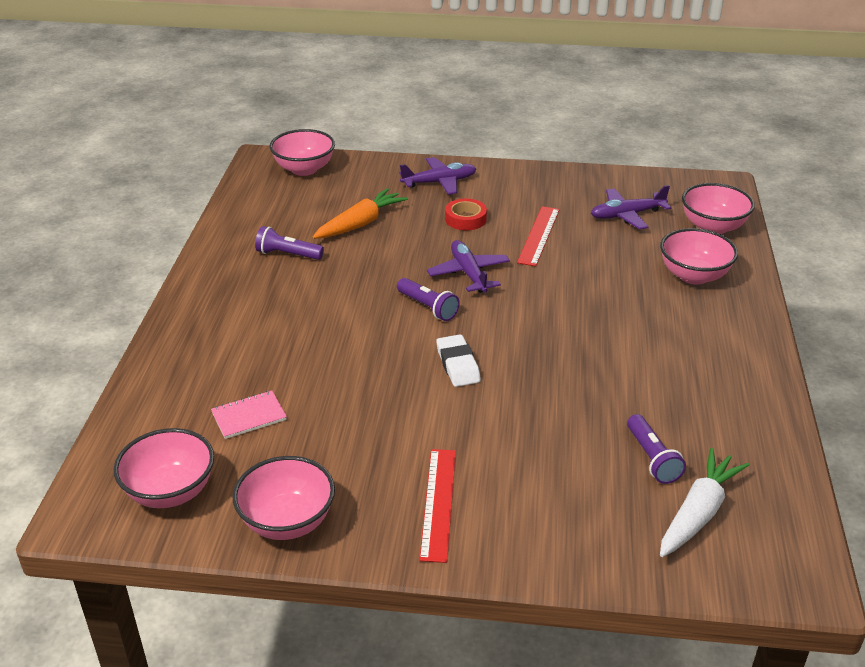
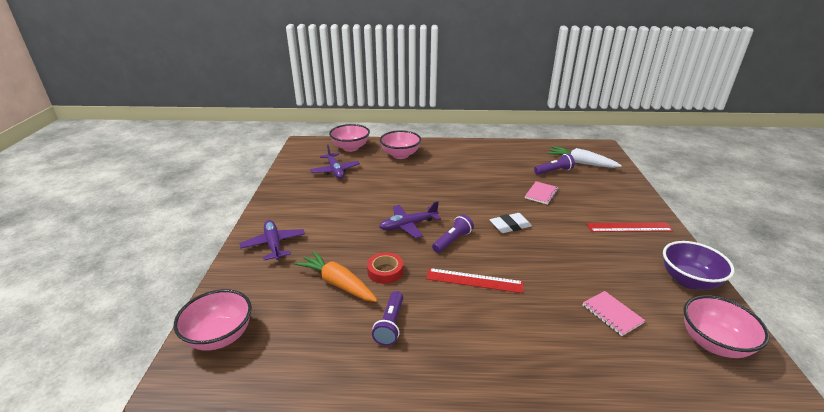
camera: 95 degrees left, 5 degrees down
(287, 521) = (688, 280): pink bowl -> purple bowl
(465, 219) = (335, 229): red tape -> red tape (385, 271)
(539, 235) = (358, 200): red ruler -> red ruler (474, 280)
(558, 420) = (541, 194): none -> pink notebook

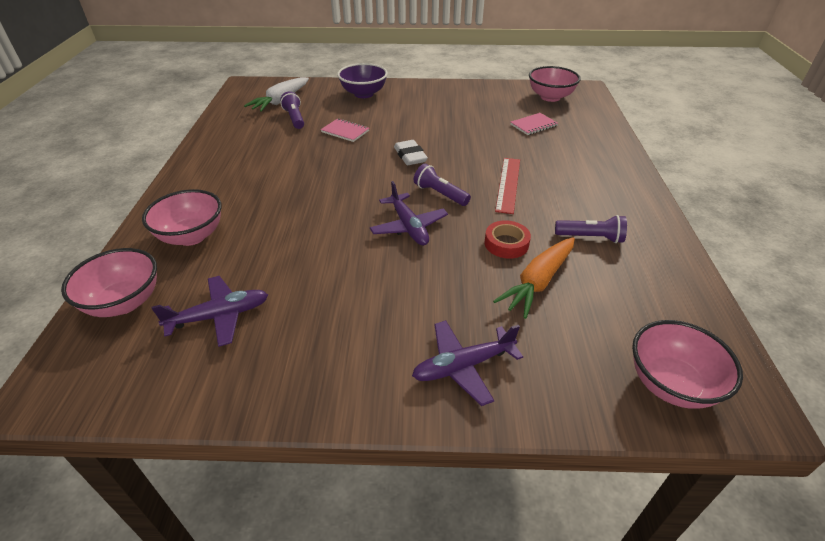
camera: 90 degrees left, 10 degrees up
(629, 227) = (413, 99): red ruler -> none
(688, 280) = (485, 91): purple bowl -> purple bowl (363, 94)

